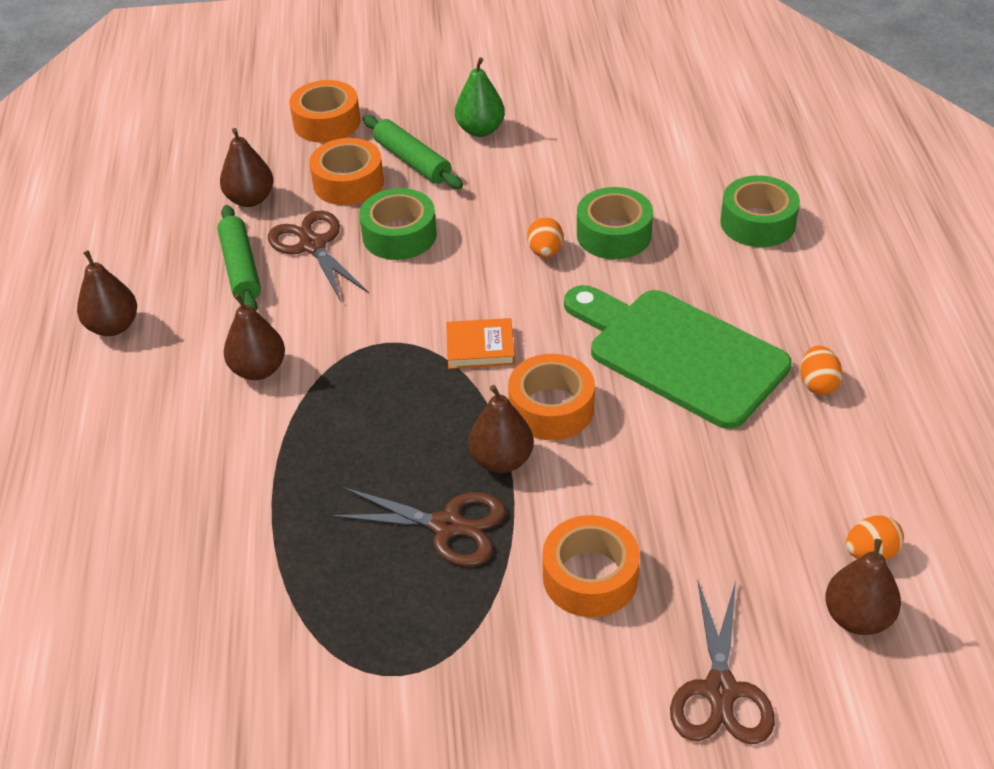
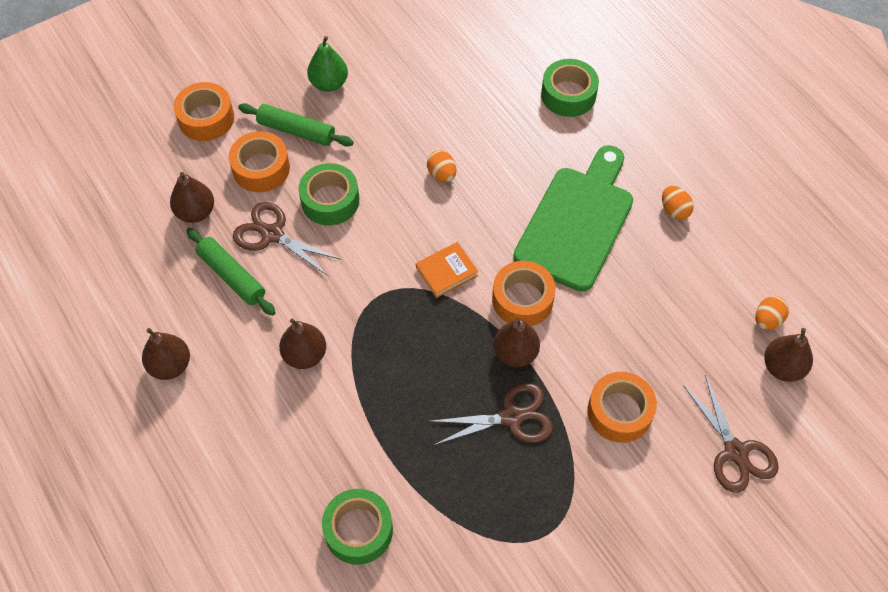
camera: 30 degrees left, 15 degrees up
(614, 234) = (479, 141): green tape -> green tape (358, 530)
(678, 353) = (577, 222): green cutting board -> green cutting board turned 105 degrees clockwise

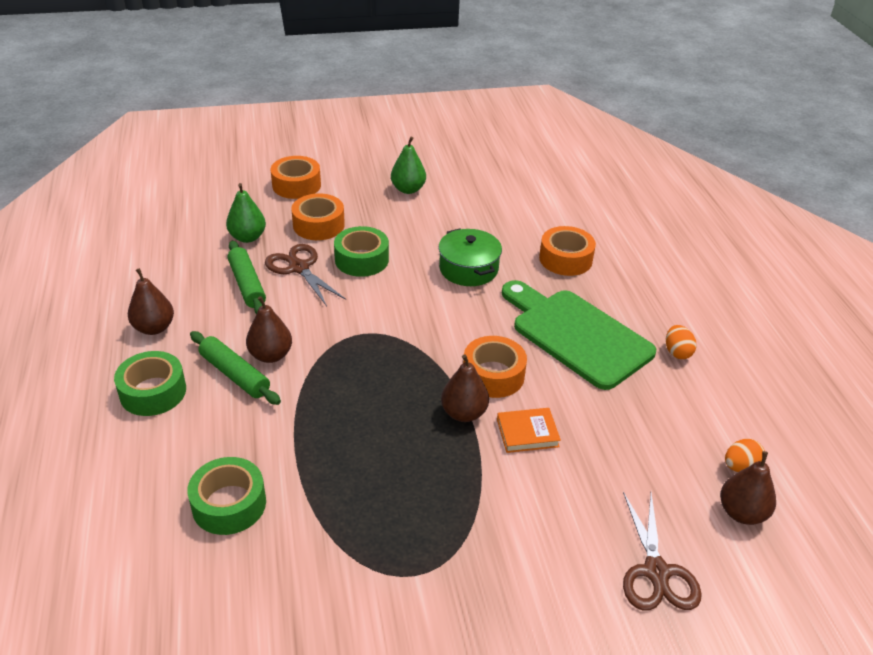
camera: 20 degrees right, 20 degrees down
(195, 212) = (247, 237): brown pear -> green pear
(296, 131) = (362, 210): green rolling pin -> green rolling pin (235, 374)
(442, 174) = (468, 269): orange egg -> green pot
(446, 272) = (434, 335): orange book -> orange book (527, 433)
(511, 417) = (432, 462): brown scissors -> none
(568, 95) = (612, 247): green tape -> green tape (153, 392)
(577, 222) = (576, 334): green cutting board -> green cutting board turned 90 degrees counterclockwise
(619, 412) = (544, 494): orange tape -> orange tape (565, 259)

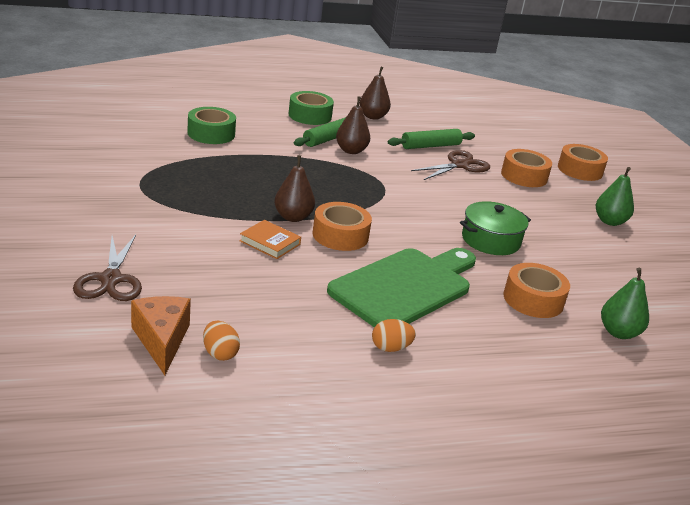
camera: 85 degrees right, 10 degrees down
(247, 237) = (491, 148): green pear -> green pear (618, 332)
(361, 260) = (482, 191): green tape -> none
(527, 433) = (270, 242): orange book -> orange book turned 45 degrees counterclockwise
(656, 572) = (111, 279): brown scissors -> brown scissors turned 90 degrees counterclockwise
(742, 513) = (162, 340): brown pear -> orange cheese

